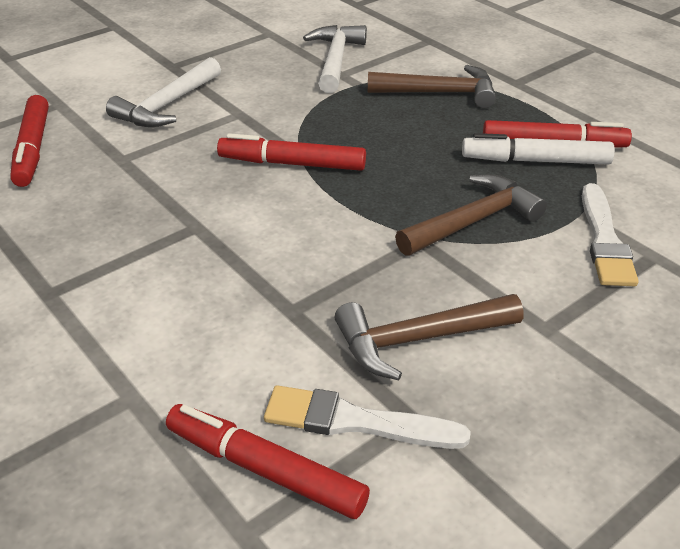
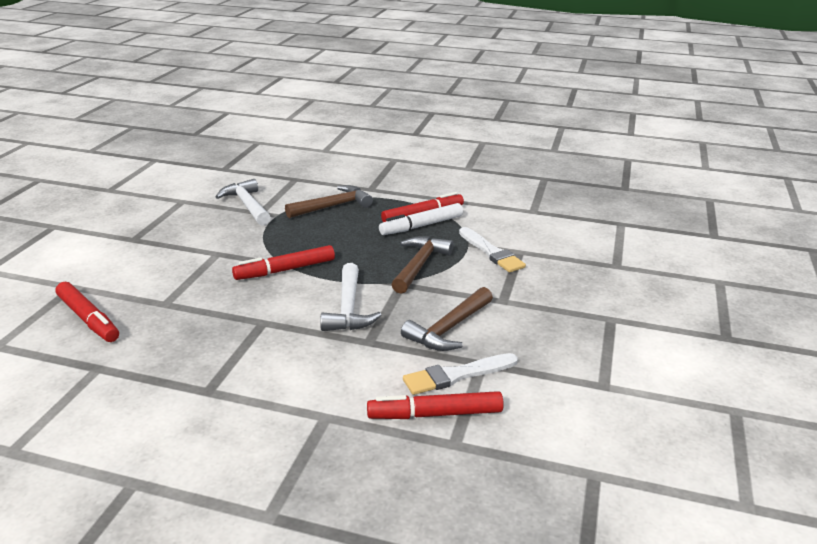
camera: 35 degrees left, 10 degrees down
(167, 105) = (160, 263): white hammer -> white hammer (348, 308)

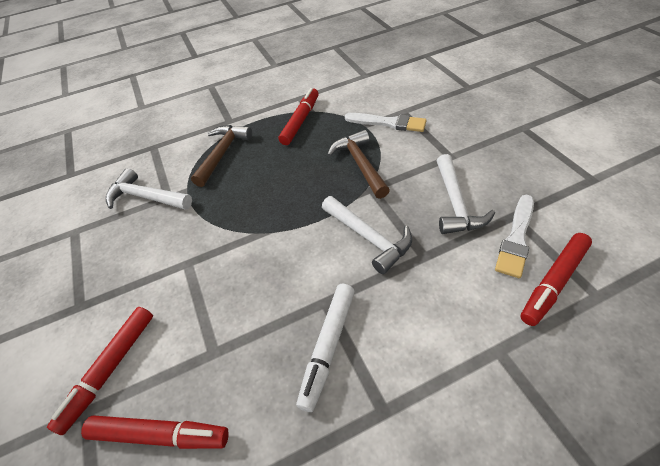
camera: 35 degrees left, 20 degrees up
(286, 270) = (270, 237): red marker -> red marker (111, 369)
(422, 226) = (313, 130): white marker -> white marker (328, 346)
(449, 328) = (455, 203): brown hammer -> white hammer

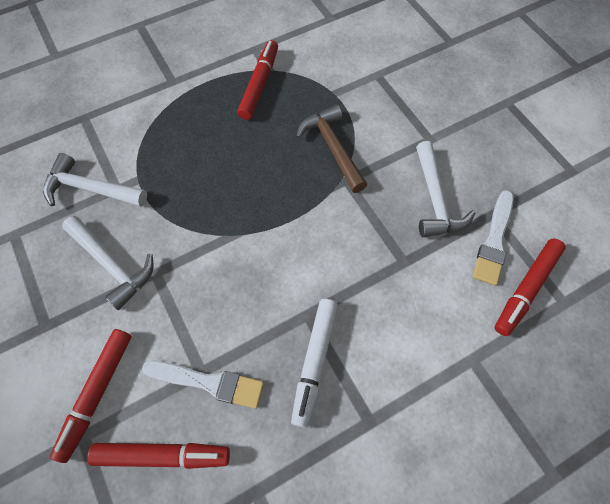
camera: 10 degrees left, 15 degrees up
(222, 154) = (172, 129): brown hammer -> none
(368, 238) = (347, 241): white hammer -> white hammer (112, 265)
(388, 123) = (361, 91): white brush -> white brush (208, 382)

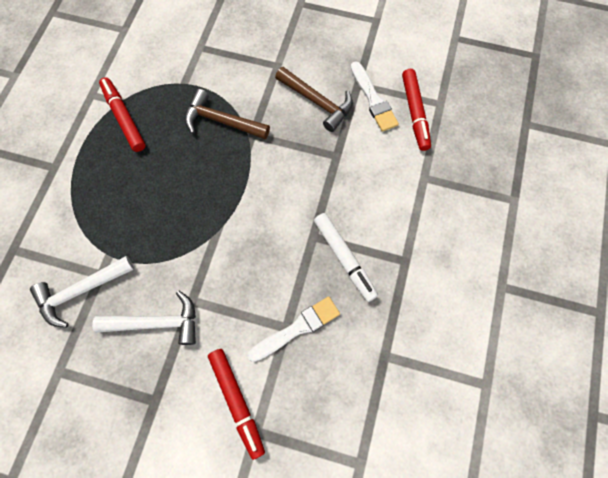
camera: 45 degrees left, 5 degrees up
(161, 455) = (313, 392): red marker -> none
(435, 199) = (317, 102): white hammer -> brown hammer

